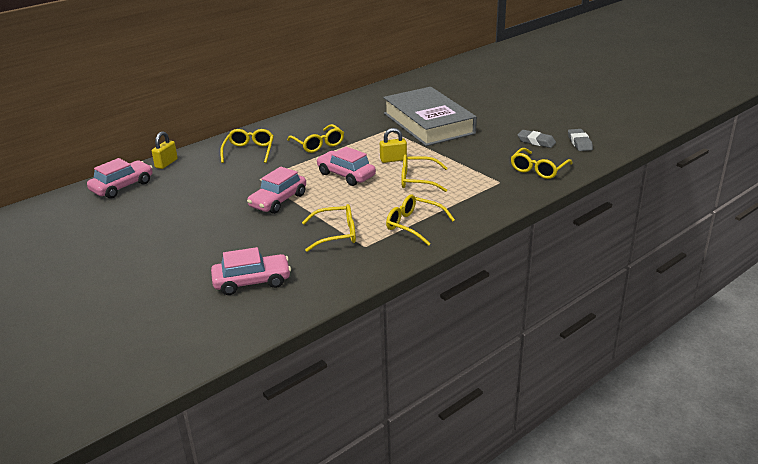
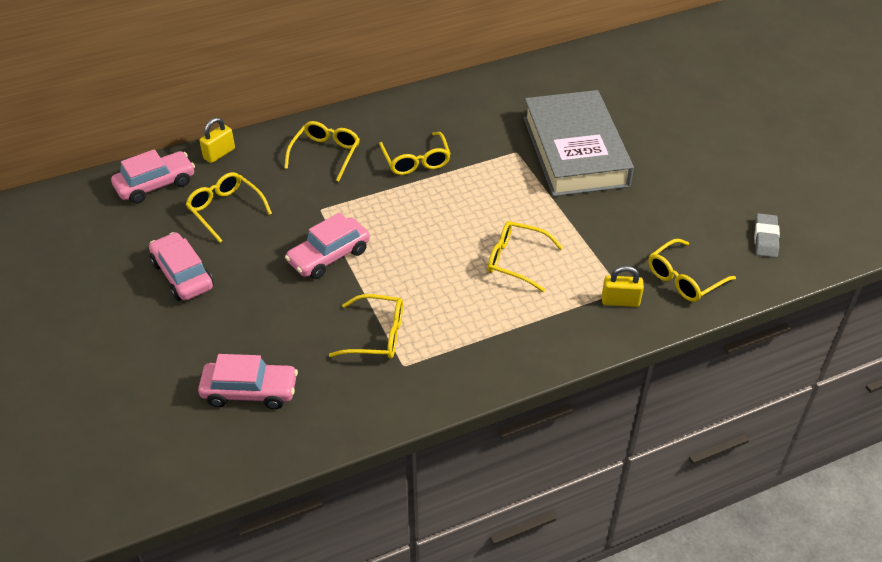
camera: 15 degrees right, 15 degrees up
(346, 175) = (429, 228): pink car -> pink car (182, 275)
(393, 160) = (500, 213): yellow padlock -> yellow padlock (620, 301)
(414, 225) = (478, 343): yellow glasses -> yellow glasses (225, 210)
(536, 141) = (706, 222): grey eraser -> none

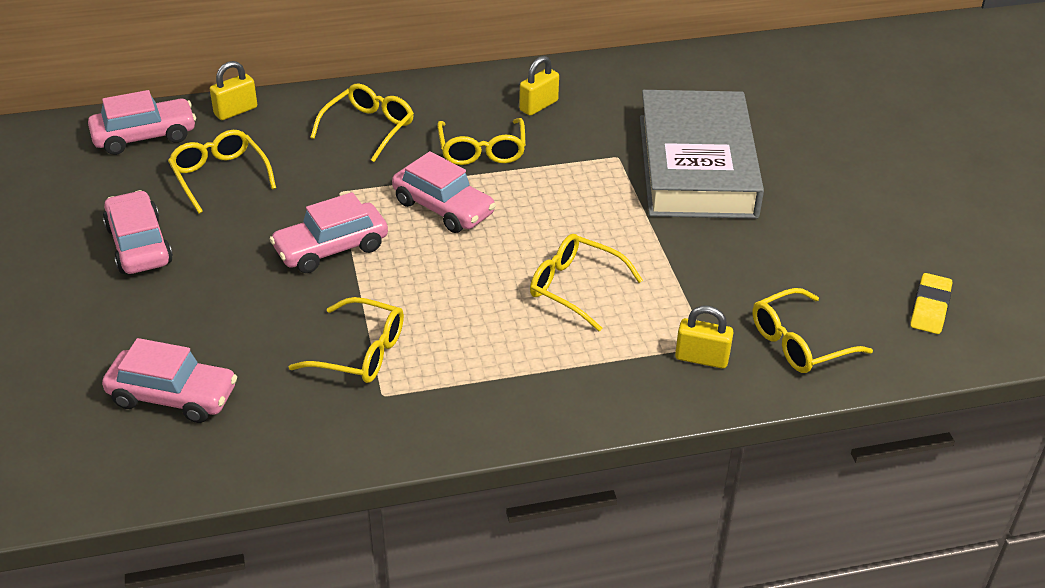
camera: 10 degrees right, 5 degrees down
(402, 211) = (443, 208): none -> pink car
(446, 118) = (538, 106): none -> yellow padlock
(765, 238) = (930, 308): grey eraser -> yellow eraser

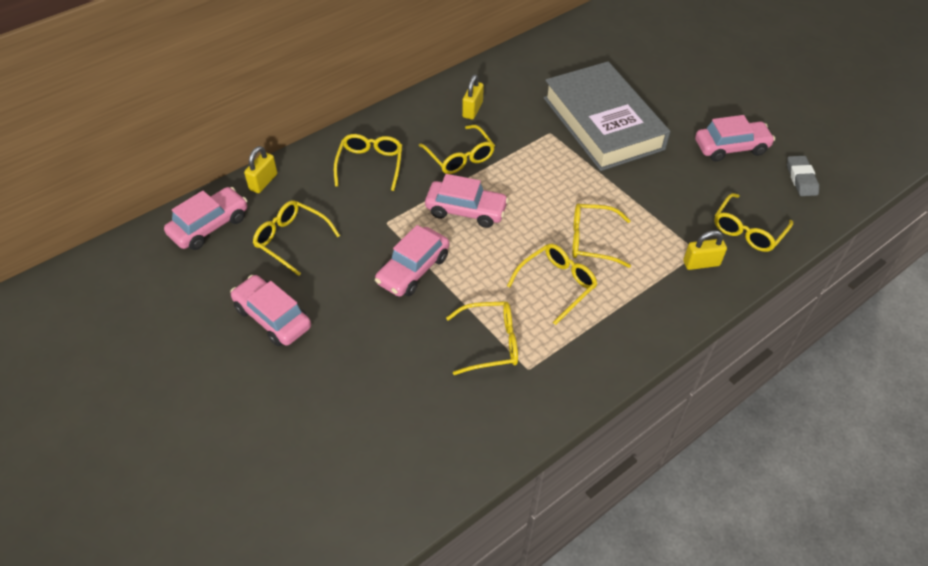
camera: 25 degrees left, 10 degrees up
(173, 396) = (388, 429): pink car -> pink car (731, 147)
(491, 319) = (557, 284): none -> yellow glasses
(930, 308) = (801, 179): yellow eraser -> grey eraser

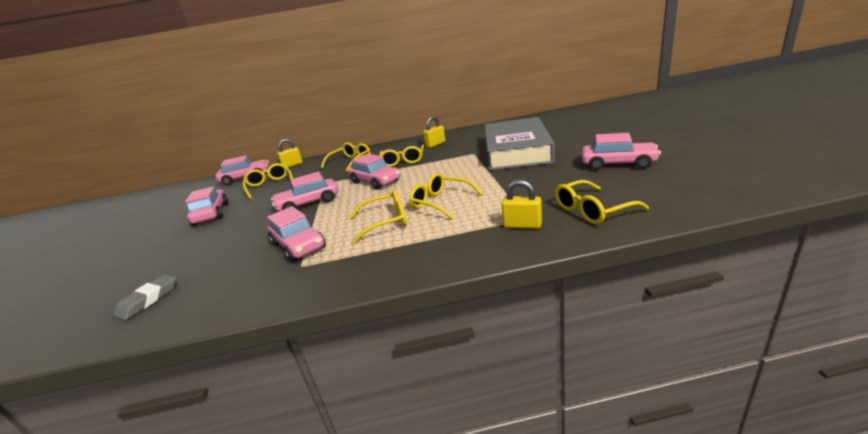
camera: 35 degrees right, 25 degrees down
(490, 343) = (298, 245): yellow glasses -> pink car
(801, 179) = (682, 184): grey eraser -> grey eraser (148, 300)

